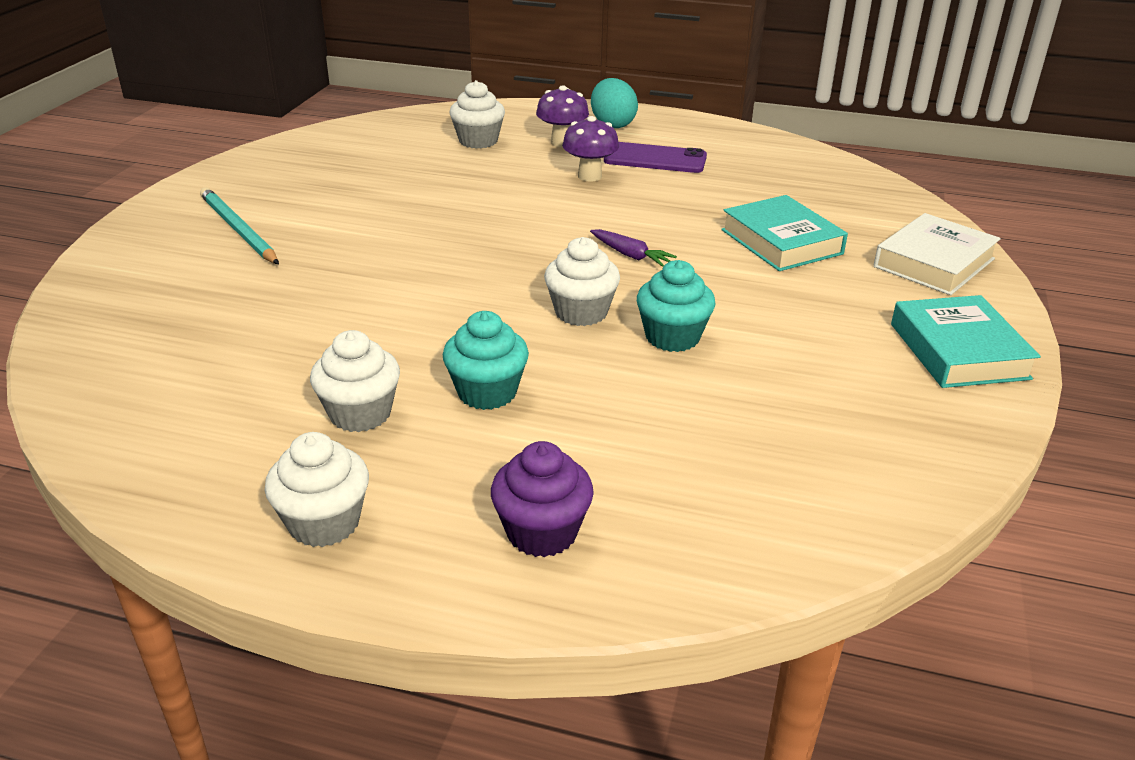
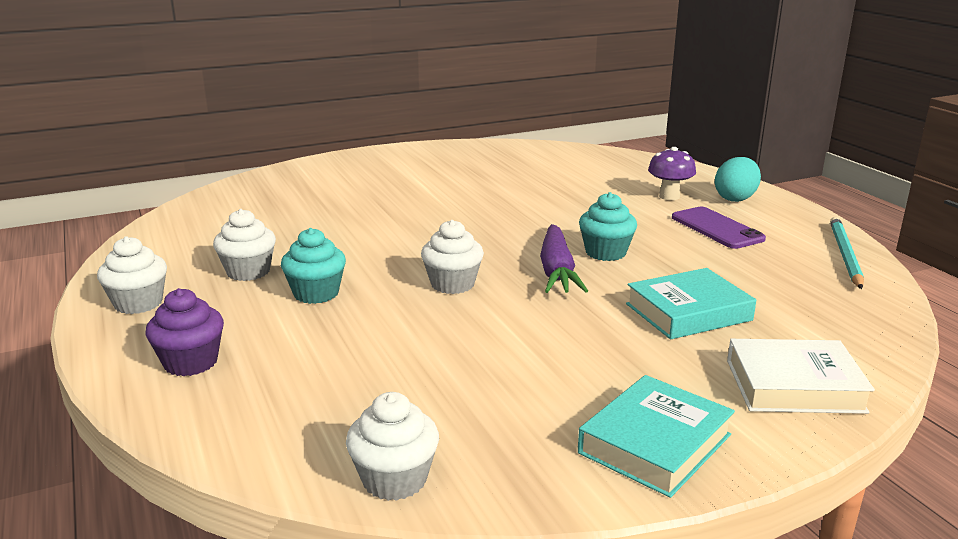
camera: 50 degrees right, 10 degrees down
(238, 229) = (385, 174): turquoise pencil -> turquoise pencil (845, 255)
(478, 141) = (613, 177): white cupcake -> white cupcake (394, 479)
(589, 176) = (640, 220): purple mushroom -> none
(630, 255) = (557, 271): purple carrot -> purple carrot, size x1.81
(672, 337) = (471, 322): turquoise cupcake -> turquoise cupcake (605, 252)
(781, 242) = (688, 312): turquoise book -> turquoise book turned 45 degrees clockwise

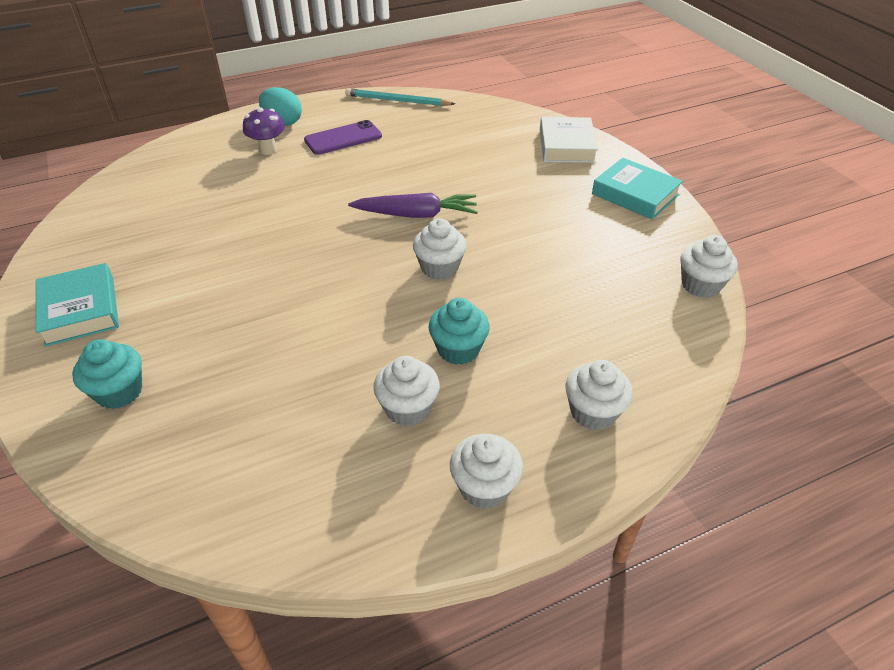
camera: 90 degrees left, 20 degrees up
(191, 362) = (593, 412): purple cupcake -> white cupcake
(605, 252) = (383, 190): turquoise cupcake -> turquoise cupcake (119, 392)
(688, 312) = (482, 166): turquoise book -> turquoise book (80, 310)

